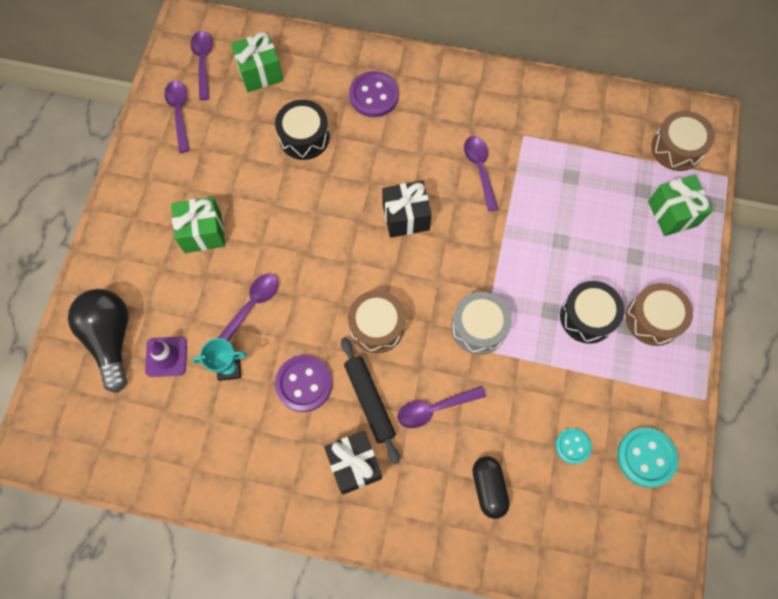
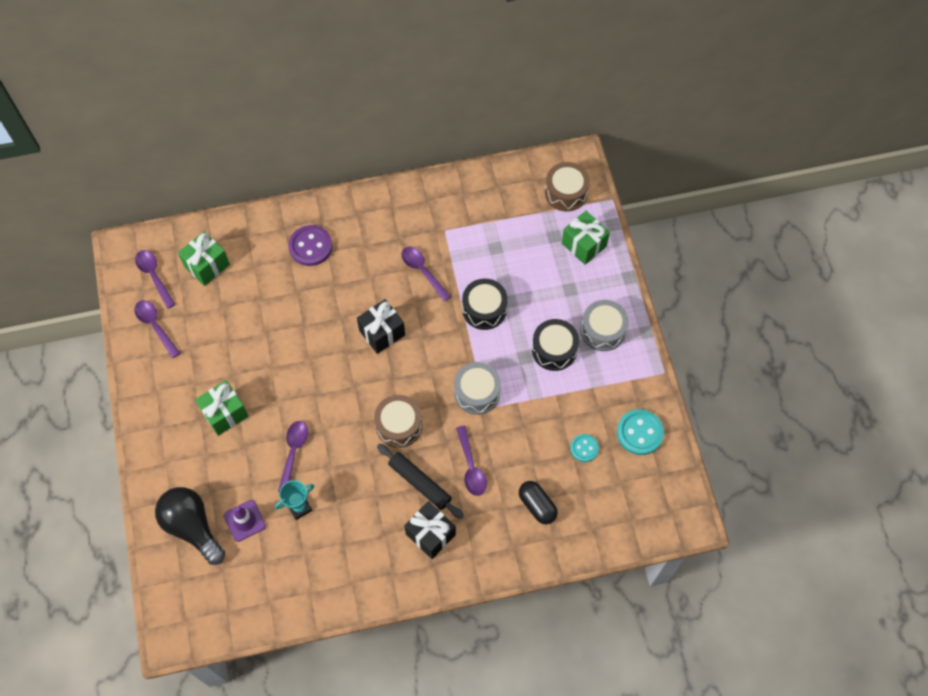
camera: 25 degrees left, 5 degrees down
(304, 137) = (270, 303): black drum -> black drum (484, 309)
(304, 384) = (363, 493): purple button -> none
(434, 409) = (471, 467): purple spoon -> purple spoon turned 60 degrees counterclockwise
(653, 319) = (603, 330): brown drum -> grey drum

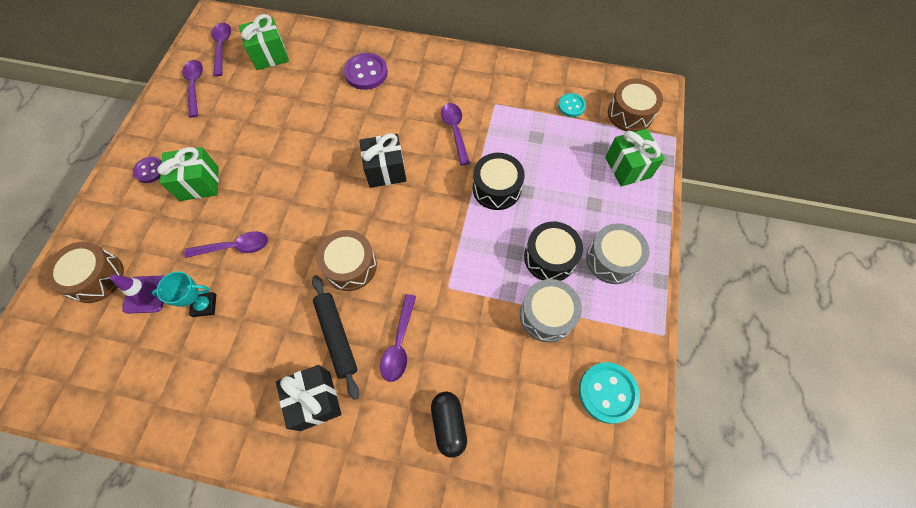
camera: 25 degrees right, 0 degrees up
(171, 421) = (150, 170): none -> purple button
(192, 527) = (96, 277): black light bulb -> brown drum
(293, 452) = (235, 247): purple spoon -> purple spoon turned 45 degrees clockwise
(477, 393) = (447, 267): grey drum -> grey drum (547, 315)
(584, 448) = (534, 381): turquoise button -> turquoise button (571, 106)

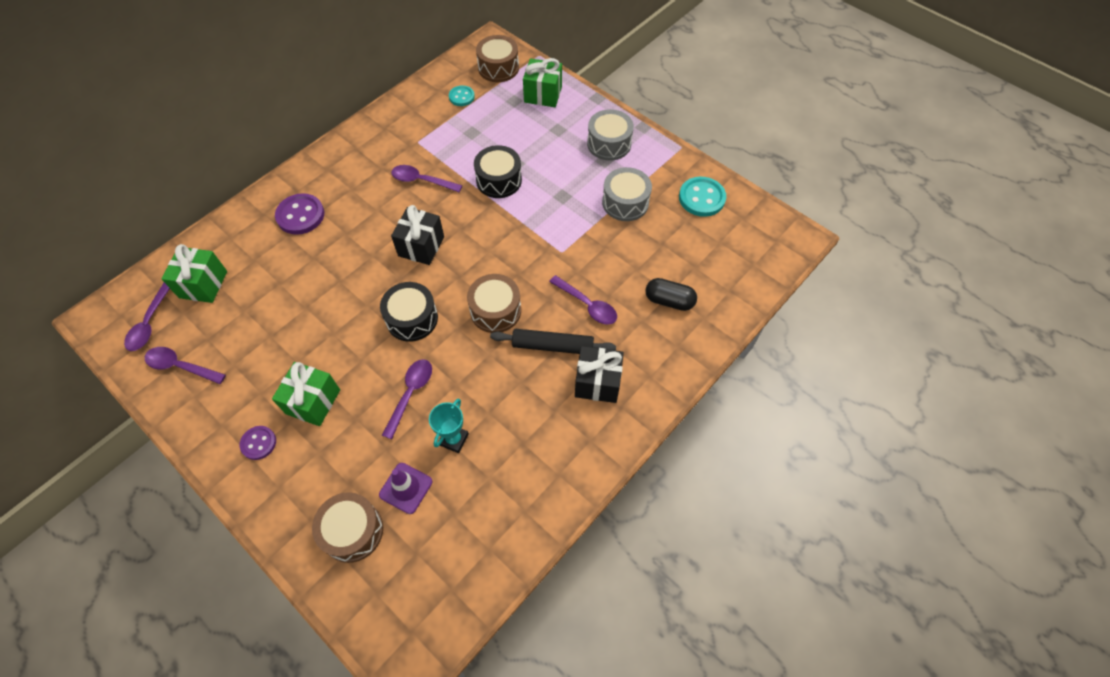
camera: 60 degrees left, 5 degrees down
(222, 47) = (150, 323): purple spoon -> purple spoon turned 105 degrees counterclockwise
(550, 257) = (582, 178): black drum -> black drum (412, 319)

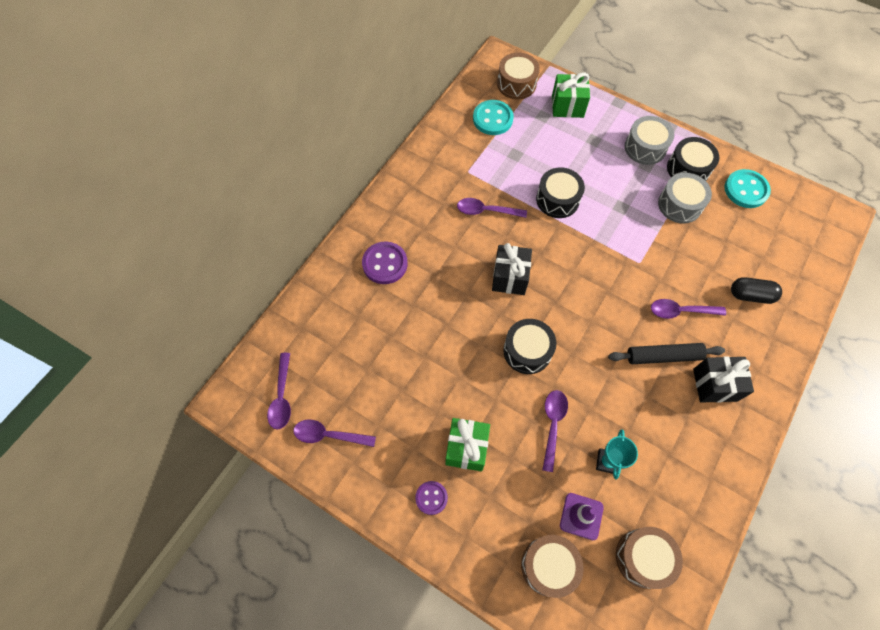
camera: 10 degrees left, 5 degrees up
(203, 284) = (318, 349): green gift -> none
(461, 97) = (492, 119): turquoise button -> turquoise button, size x1.64
(495, 310) = (600, 330): brown drum -> brown drum (643, 558)
(587, 305) = (680, 311): purple spoon -> purple spoon turned 150 degrees clockwise
(647, 170) = (688, 169): none -> black drum

